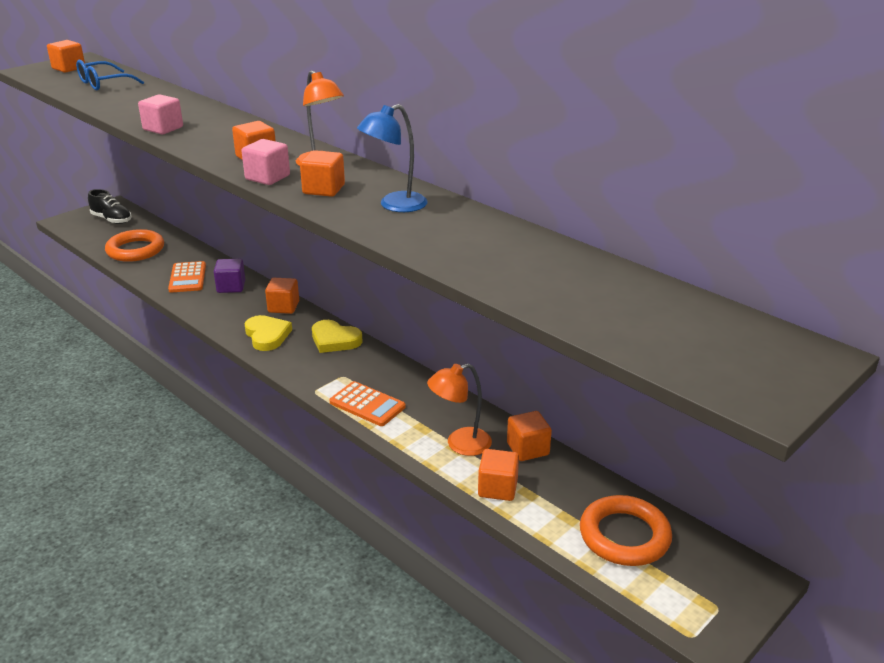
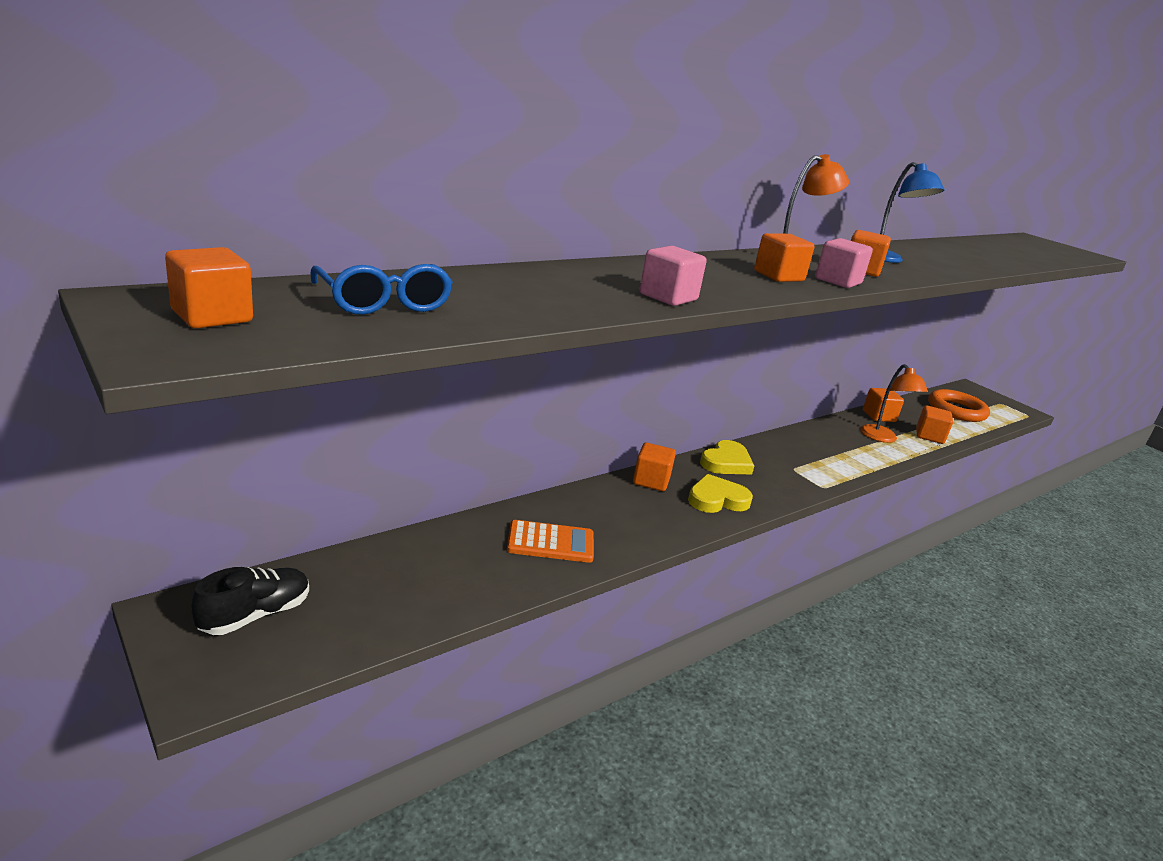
camera: 85 degrees left, 5 degrees down
(135, 250) = (423, 589): orange ring -> none
(231, 287) = (589, 510): purple cube -> none
(367, 404) = (839, 465): orange calculator -> none

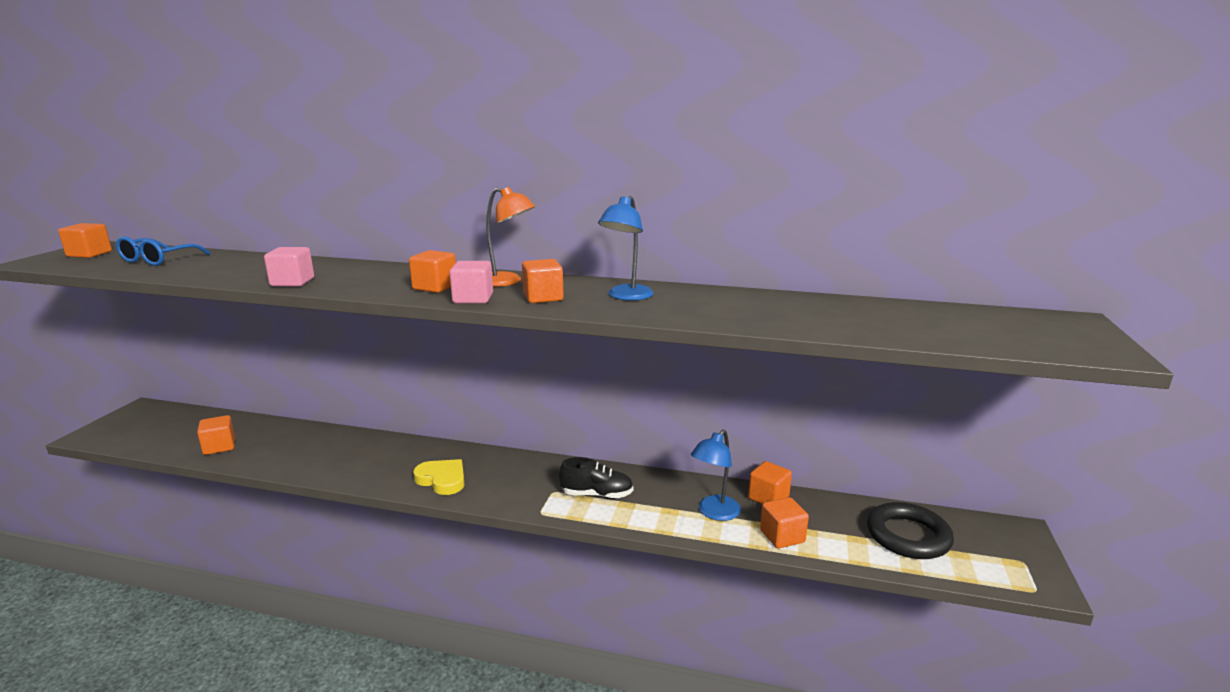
camera: 55 degrees right, 5 degrees down
(255, 615) = (153, 421): black shoe -> black shoe (597, 495)
(550, 543) = (301, 452): orange calculator -> none
(651, 481) = (433, 451): orange cube -> orange cube (219, 447)
(726, 462) = (513, 464): yellow heart -> none
(882, 438) = (714, 513): orange lamp -> blue lamp
(956, 410) = (908, 536): orange ring -> black ring

